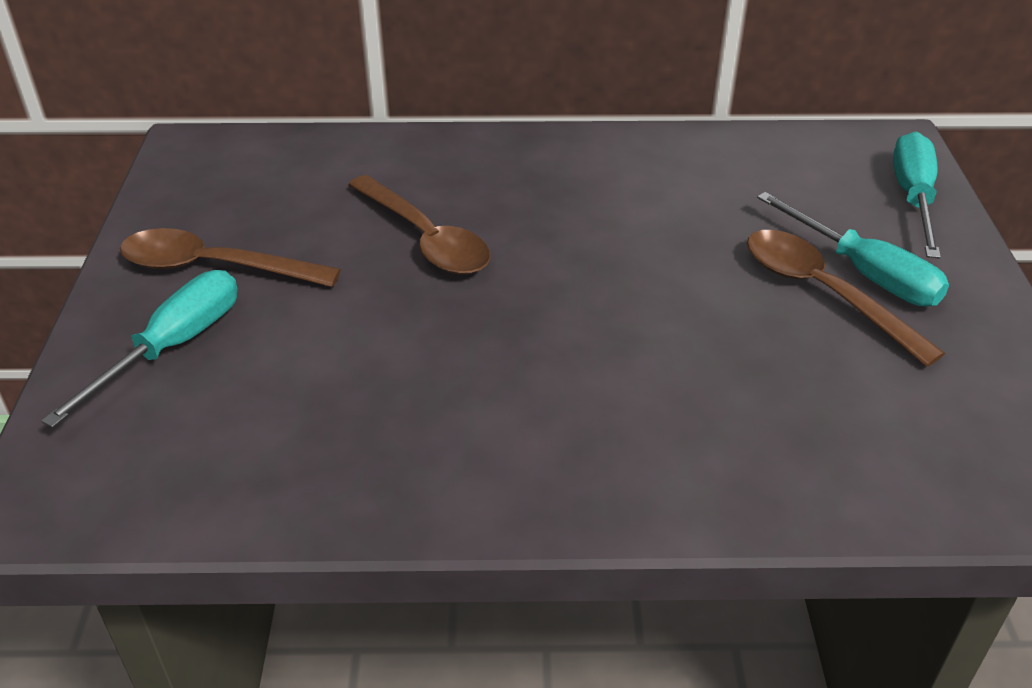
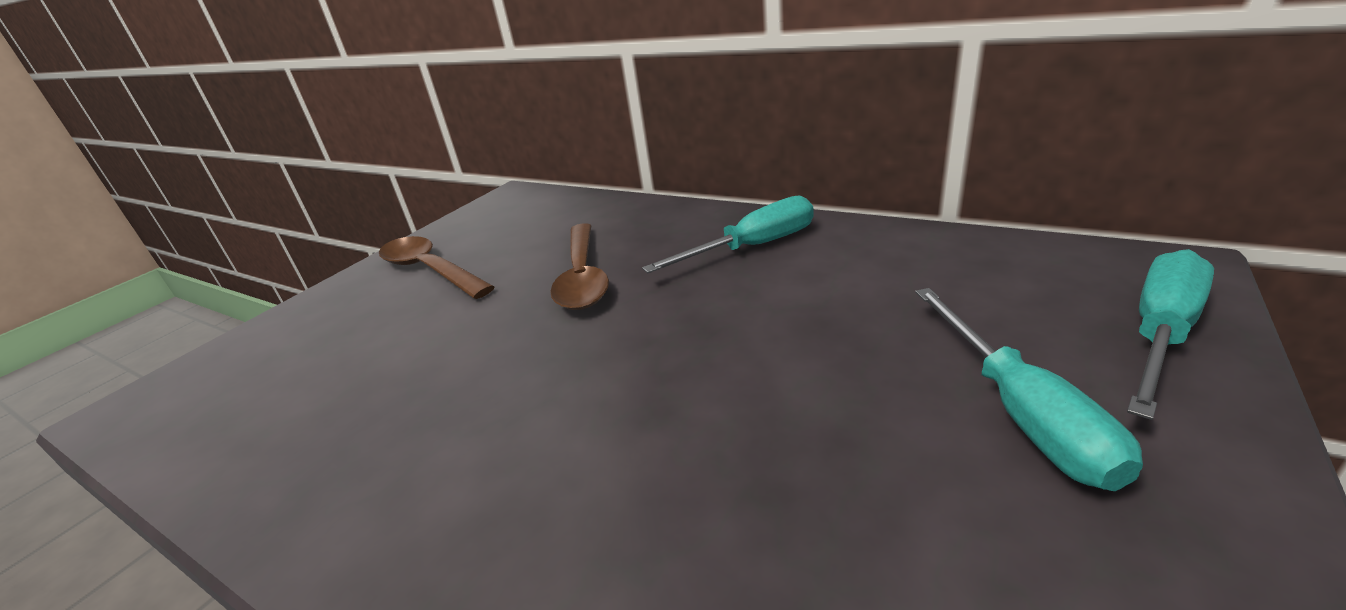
camera: 35 degrees right, 10 degrees down
(172, 347) = (338, 318): turquoise screwdriver -> turquoise screwdriver (752, 247)
(823, 293) = (938, 423): brown spoon -> none

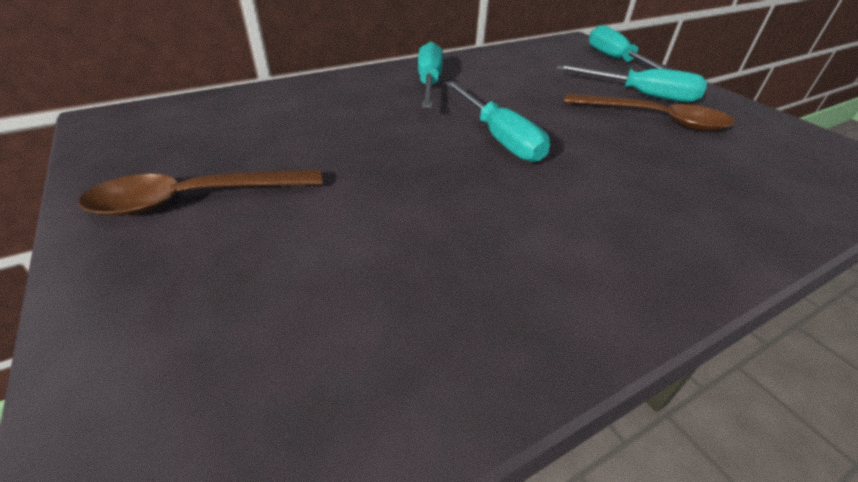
camera: 65 degrees left, 10 degrees up
(583, 277) = (366, 136): brown spoon -> brown spoon (654, 119)
(663, 341) = (499, 137): none -> turquoise screwdriver

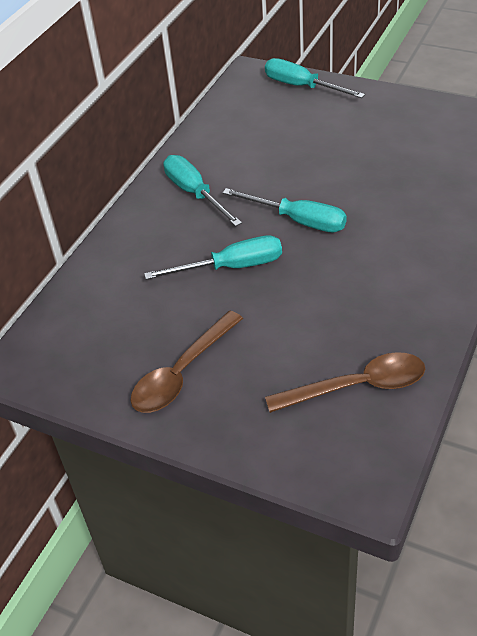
camera: 30 degrees left, 5 degrees up
(641, 95) = (350, 124): turquoise screwdriver -> turquoise screwdriver (232, 267)
(654, 119) = (375, 146): brown spoon -> brown spoon (357, 386)

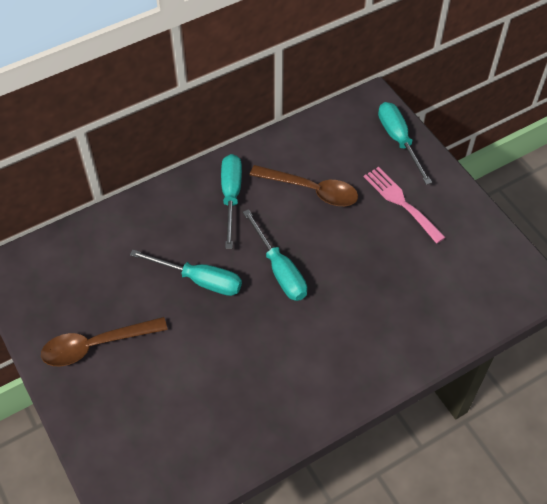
camera: 30 degrees right, 10 degrees up
(350, 124) = (400, 202): none -> pink fork
(357, 386) = (192, 436): brown spoon -> brown spoon (311, 190)

